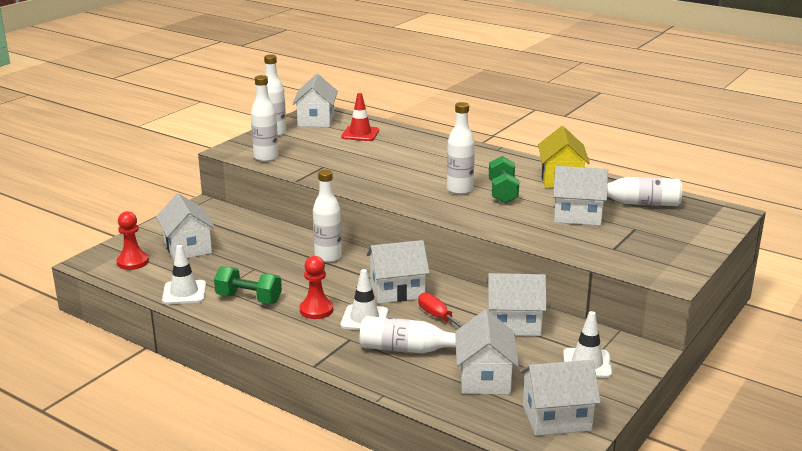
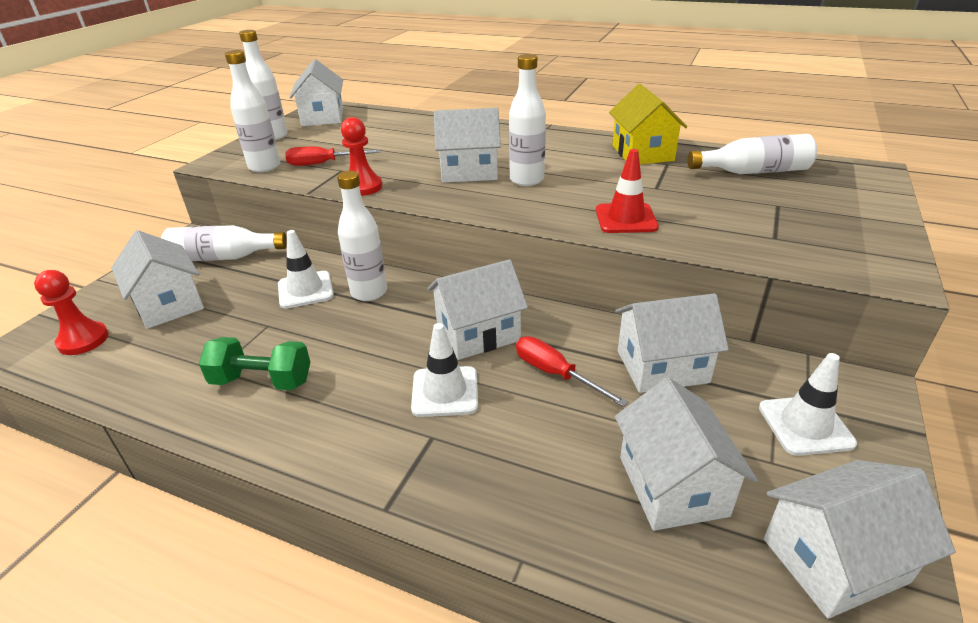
camera: 10 degrees left, 10 degrees up
(184, 293) = (159, 385): white traffic cone -> white traffic cone (305, 290)
(310, 160) = (323, 164): none -> red screwdriver
(316, 310) = (368, 387): red pawn -> red pawn (362, 187)
(360, 134) = (379, 127): red traffic cone -> red traffic cone (626, 219)
(408, 349) = (529, 443): white bottle -> white bottle (223, 257)
(502, 192) = (582, 177): green dumbbell -> none
(577, 215) = (693, 196): white house -> white house (469, 171)

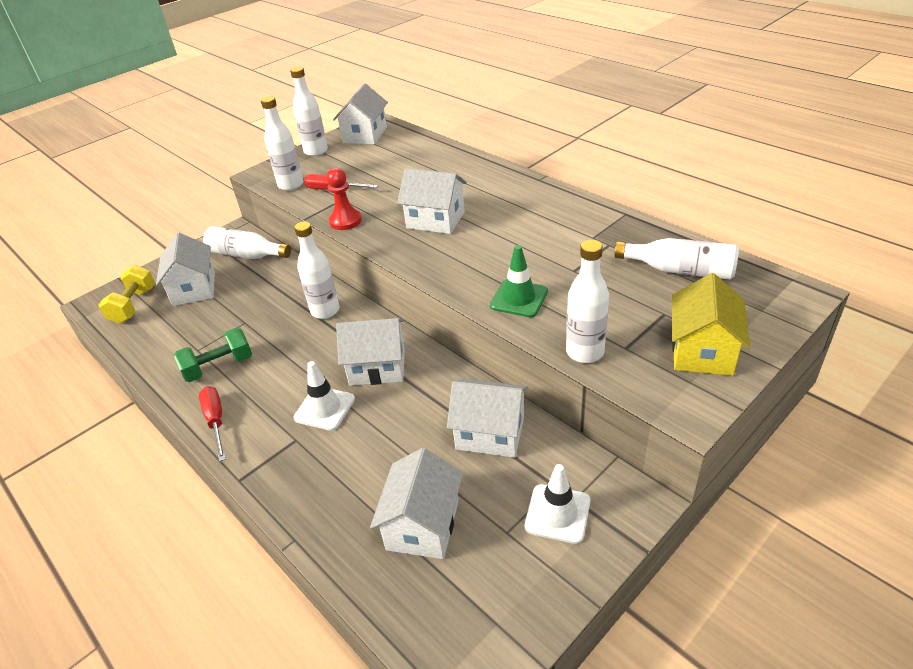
camera: 25 degrees right, 5 degrees up
(83, 340) = (133, 305): red pawn -> yellow dumbbell
(262, 381) = (219, 367): green dumbbell -> green dumbbell turned 60 degrees counterclockwise
(305, 290) = (284, 298): white traffic cone -> none
(526, 180) = (473, 239): white bottle -> white bottle (585, 352)
(555, 374) = (408, 416): red screwdriver -> red screwdriver (216, 421)
(626, 219) = (519, 298): red traffic cone -> green traffic cone
(642, 153) = (597, 227): yellow house -> yellow house (702, 351)
(834, 560) = (487, 612): white house -> none

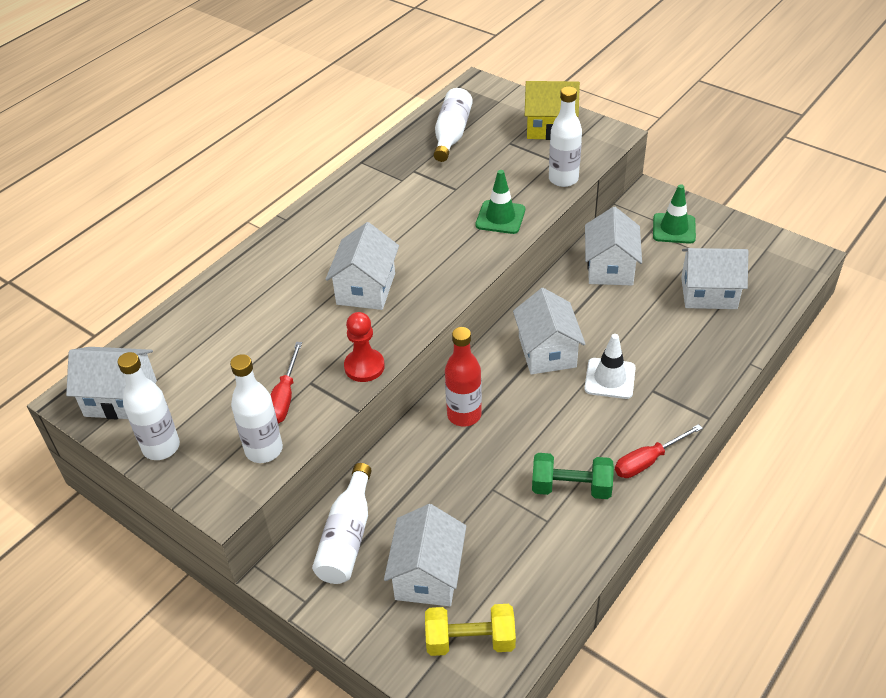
camera: 100 degrees left, 5 degrees up
(194, 289) = (428, 575): white house -> white house turned 60 degrees counterclockwise
(219, 367) = (571, 488): green dumbbell -> green dumbbell turned 45 degrees counterclockwise
(325, 311) = (464, 415): white bottle -> red bottle
(557, 513) = (674, 229): white traffic cone -> green traffic cone

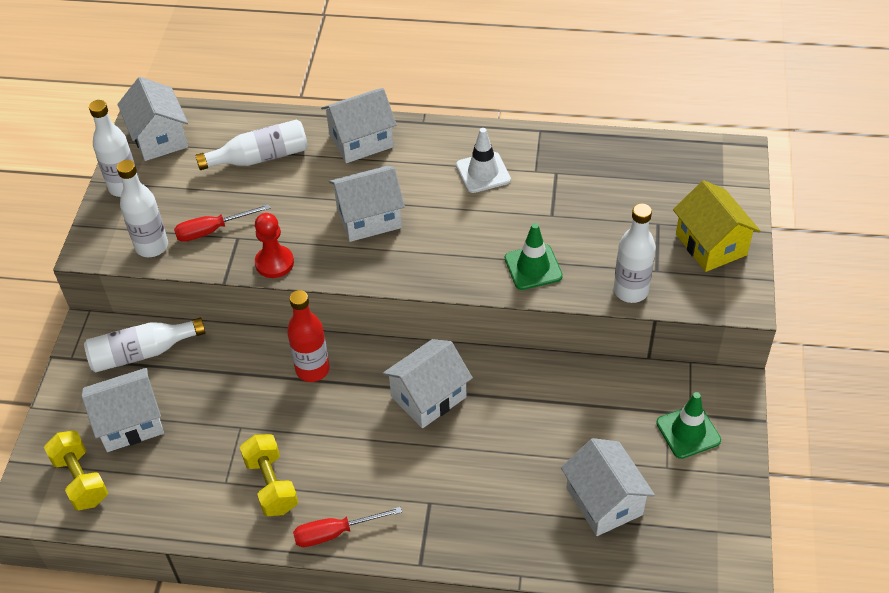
camera: 60 degrees right, 5 degrees up
(451, 134) = (635, 174): white bottle -> white bottle (260, 157)
(571, 488) = (271, 485): green dumbbell -> yellow dumbbell
(610, 268) = (583, 399): white house -> white house (361, 141)
(610, 378) = (423, 461): white traffic cone -> white traffic cone (483, 172)
(648, 461) = (335, 533): red screwdriver -> red screwdriver turned 45 degrees counterclockwise

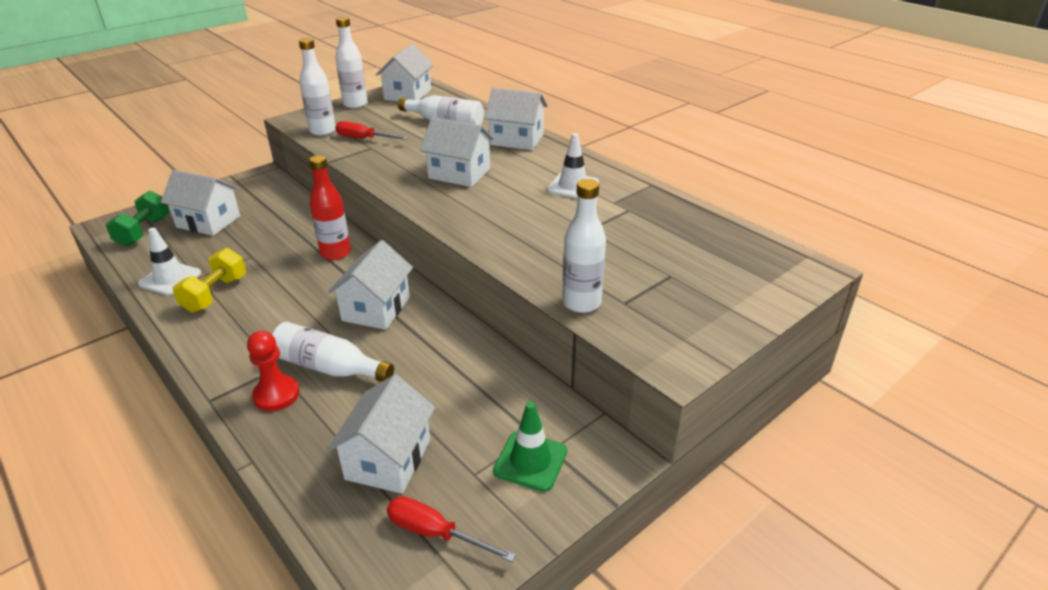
camera: 40 degrees right, 15 degrees down
(81, 480) = (143, 231): yellow dumbbell -> green dumbbell
(142, 353) = (269, 196): white bottle -> white bottle (328, 367)
(202, 502) = (170, 279): none -> white traffic cone
(274, 263) = (369, 167): red pawn -> red pawn (276, 395)
(335, 533) = (199, 343): red screwdriver -> red screwdriver (435, 533)
(428, 397) = (376, 309): white house -> white house turned 75 degrees counterclockwise
(533, 267) = (526, 249): green traffic cone -> none
(710, 244) = (701, 312): yellow house -> none

